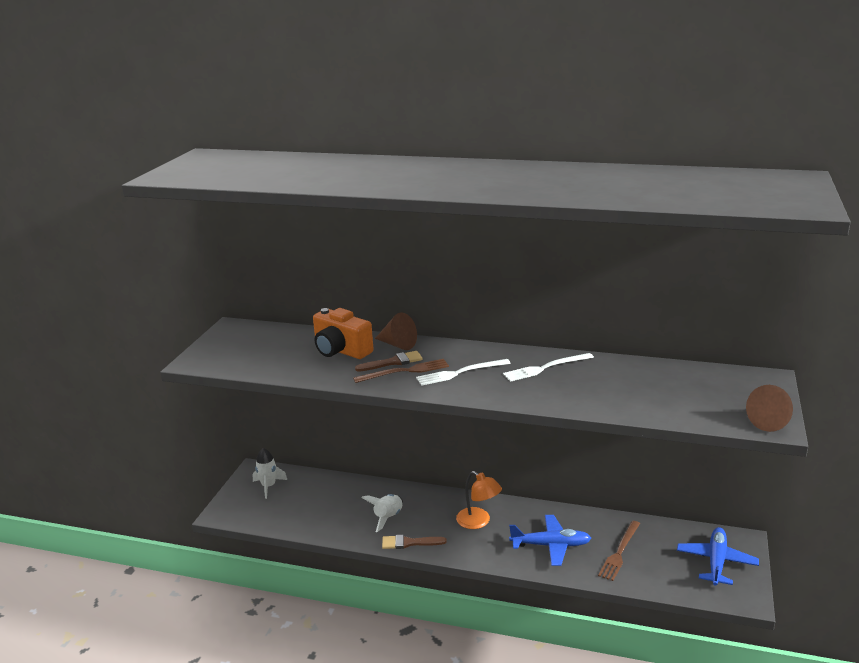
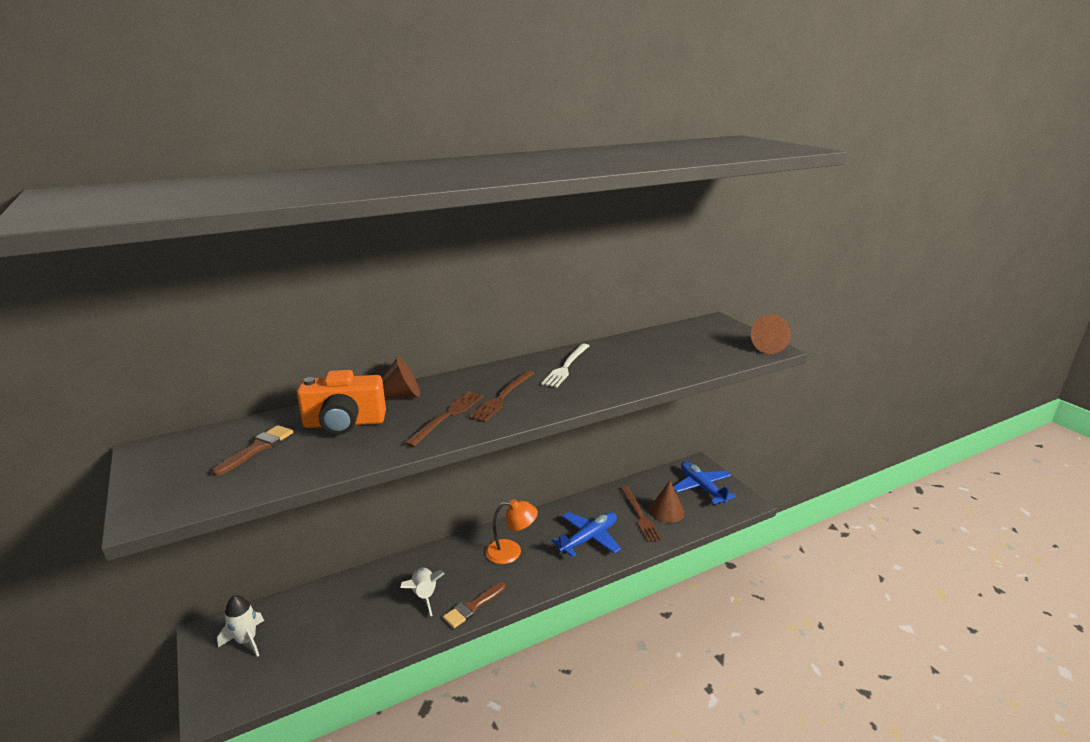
camera: 45 degrees left, 0 degrees up
(393, 362) = (421, 413): brown brush -> brown brush (257, 448)
(460, 373) = (502, 397): white fork -> brown fork
(650, 562) = (666, 511): none -> brown cone

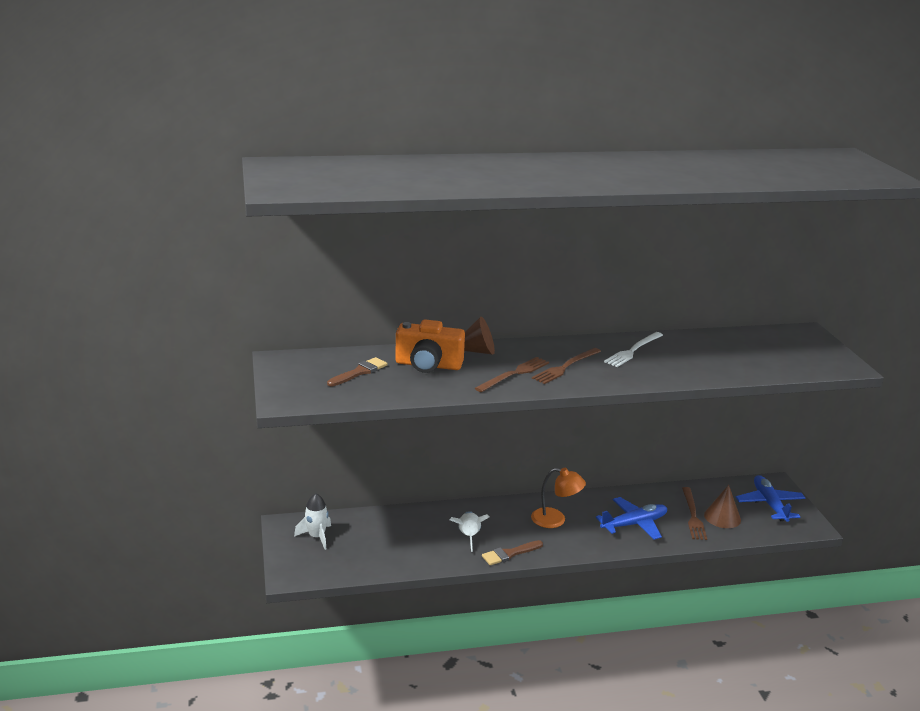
camera: 15 degrees right, 0 degrees up
(765, 346) = (843, 364): brown cone -> none

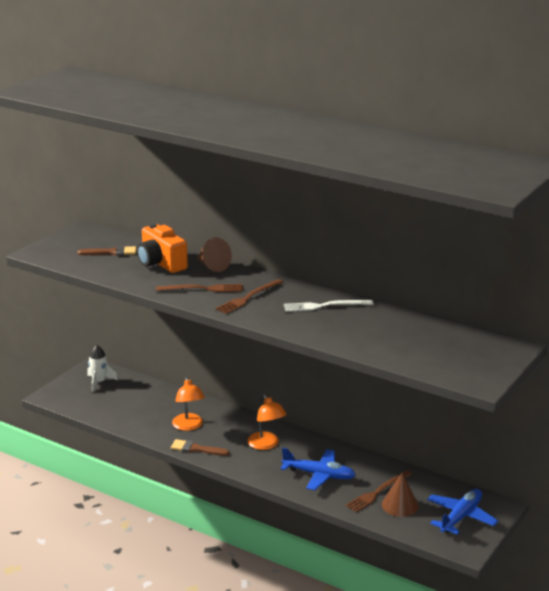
camera: 45 degrees right, 0 degrees up
(468, 536) = (189, 426): white rocket -> orange lamp
(565, 367) = (248, 298): brown fork -> brown fork turned 45 degrees counterclockwise

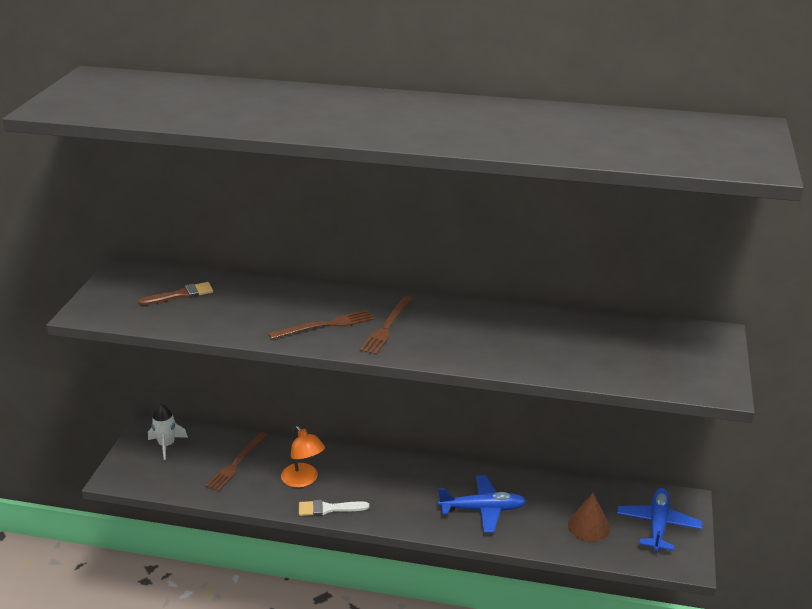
camera: 20 degrees left, 5 degrees up
(161, 263) = (252, 299): orange camera -> none
(196, 449) = (328, 509): brown brush -> white brush
(212, 266) = (315, 292): brown cone -> none
(266, 445) = (404, 484): orange lamp -> none
(324, 306) = (480, 321): white fork -> none
(377, 492) = (556, 516): brown fork -> brown fork (236, 463)

